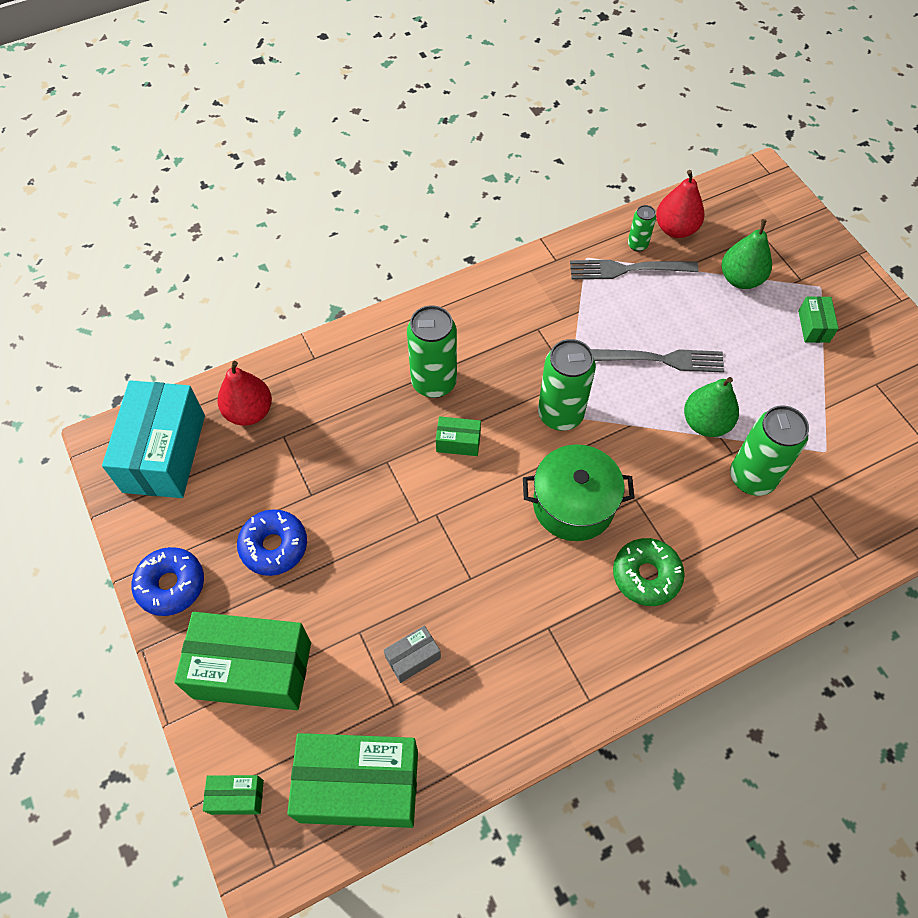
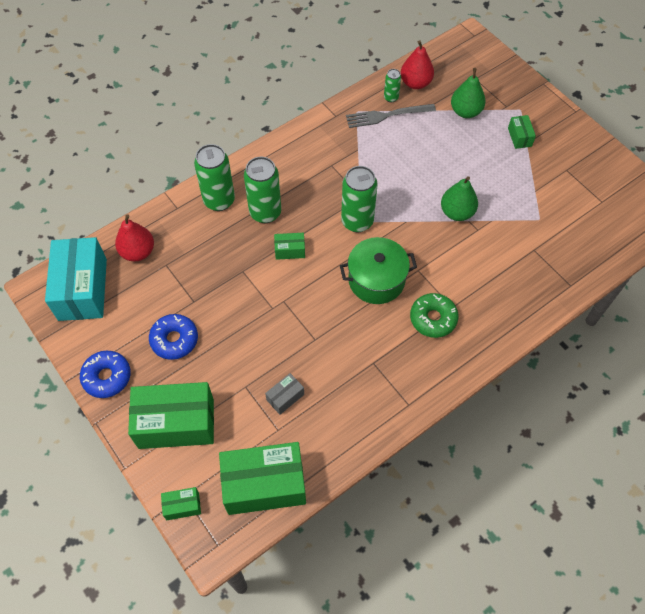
camera: 10 degrees left, 0 degrees up
(661, 359) = (420, 174): grey fork -> none
(752, 478) = (493, 244): green can -> green can (219, 200)

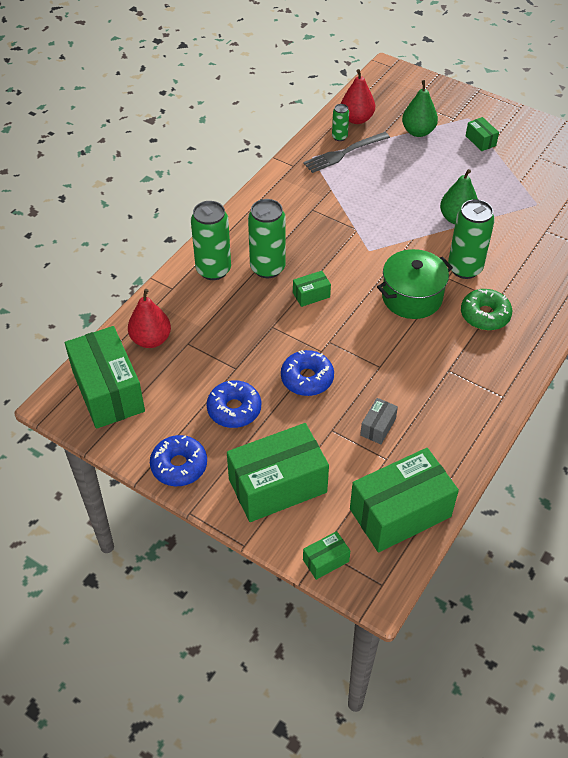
camera: 20 degrees left, 10 degrees down
(82, 289) = (108, 391): turquoise box -> green box
(248, 330) = (307, 378): none -> blue donut
(357, 221) = (365, 251): green can -> green can (464, 268)

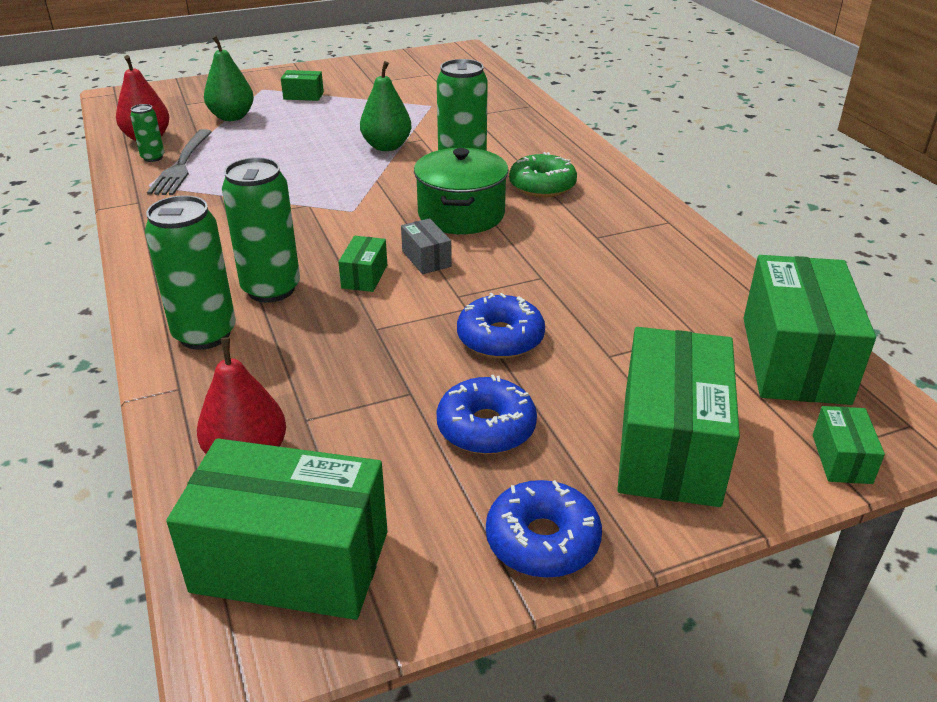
camera: 55 degrees left, 15 degrees down
(378, 427) = (638, 318): grey box -> grey box (426, 259)

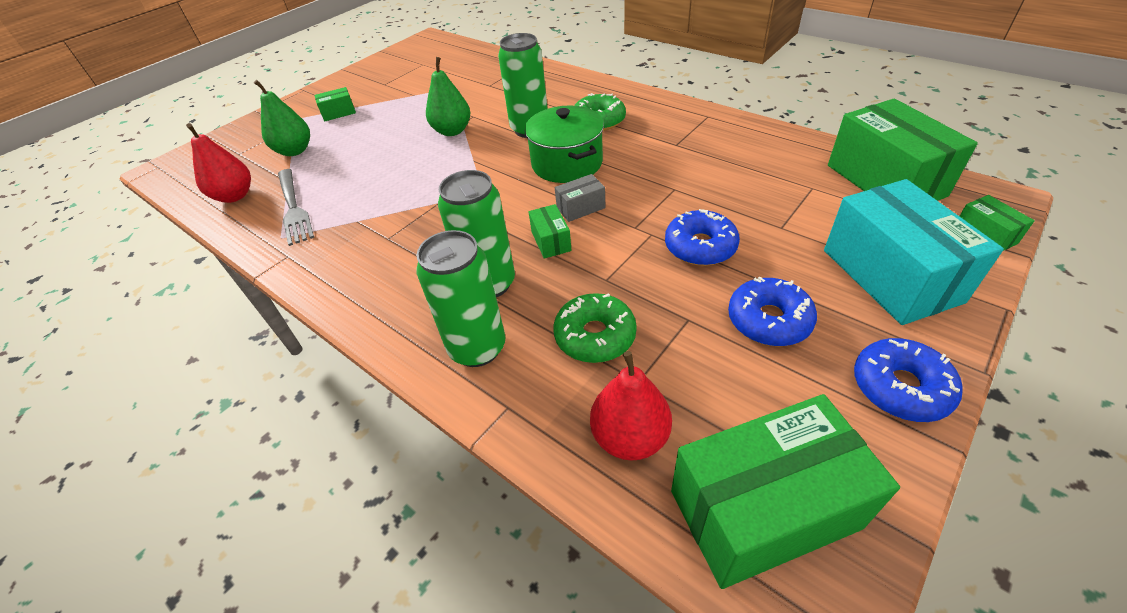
camera: 25 degrees left, 10 degrees up
(153, 158) = (259, 211): green can -> none
(311, 368) = (595, 336): none -> green donut
(426, 259) = (580, 208): grey box -> grey box turned 60 degrees counterclockwise
(670, 447) = (890, 275): green box -> turquoise box

